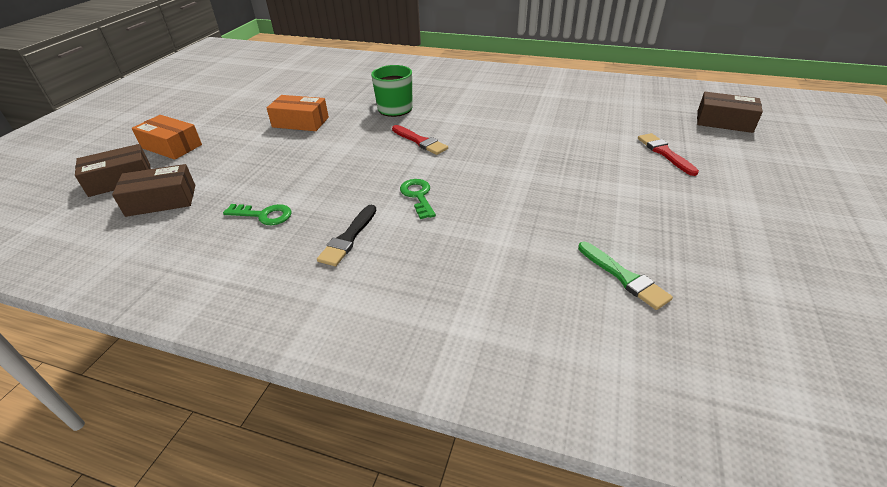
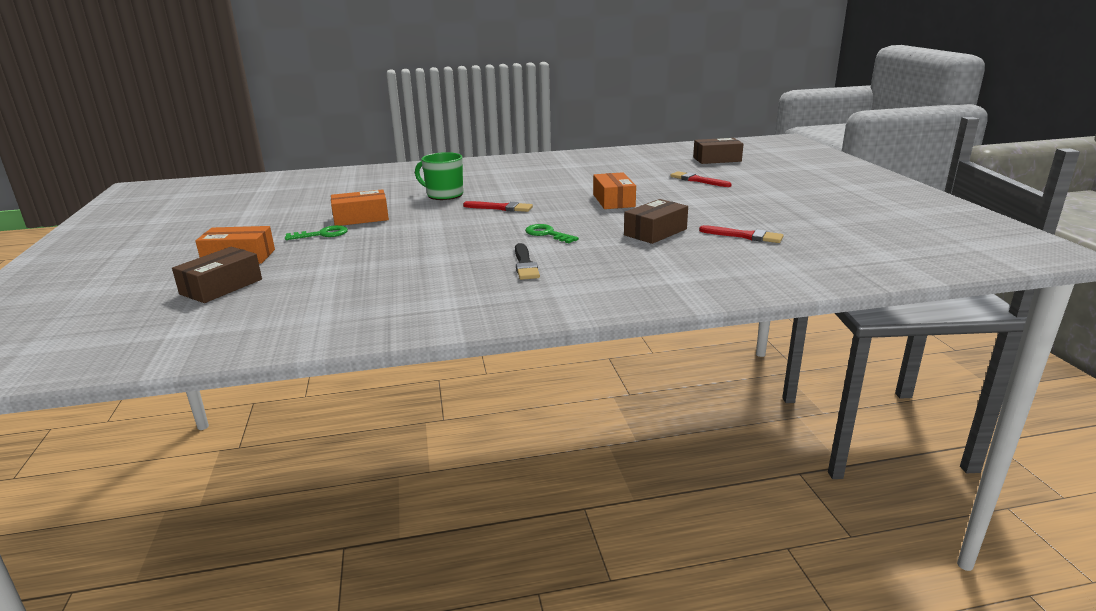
camera: 30 degrees left, 15 degrees down
(161, 200) = (300, 287): brown box -> brown box (655, 232)
(264, 215) = (427, 271): green key -> green key (322, 234)
(536, 162) = (613, 200): none -> orange box
(624, 277) = (744, 236): green brush -> red brush

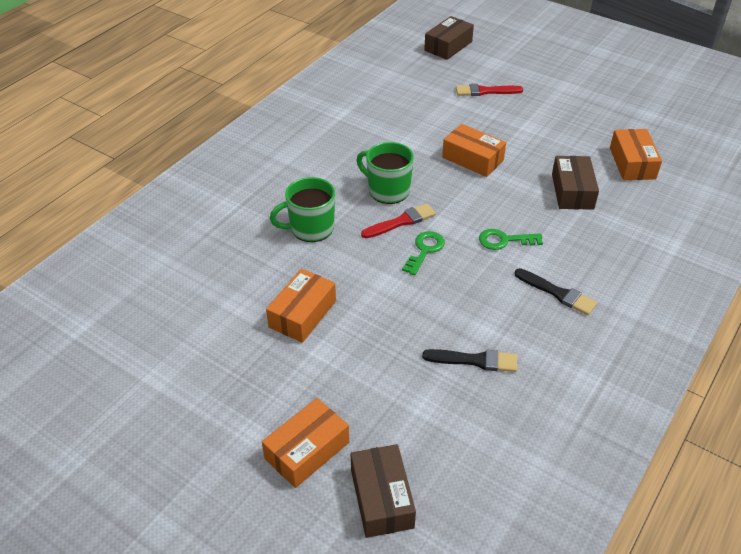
camera: 45 degrees left, 20 degrees up
(322, 234) = (316, 362): green key -> green key (425, 250)
(400, 266) = (475, 360): none -> black brush
(524, 196) = (387, 190): none -> green mug
(744, 236) = (632, 163): red brush -> orange box

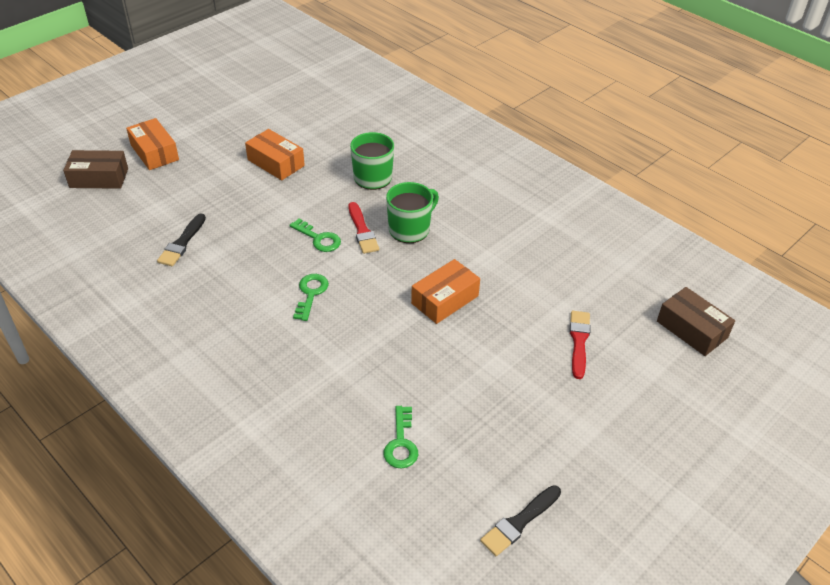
camera: 100 degrees right, 0 degrees up
(557, 293) = (227, 312): black brush -> black brush (519, 522)
(572, 191) = (366, 368): brown box -> none
(632, 163) = (401, 443): orange box -> green key

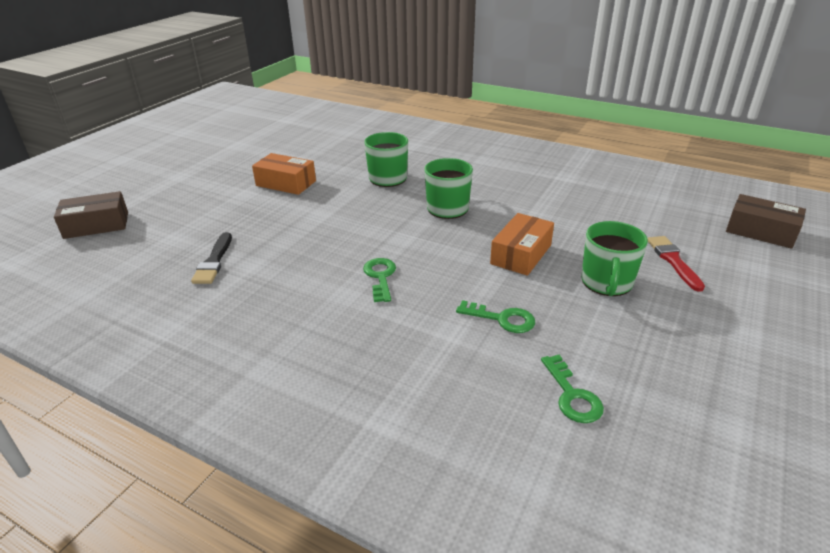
camera: 15 degrees left, 10 degrees down
(154, 152) = (153, 196): orange box -> none
(319, 239) = (362, 231): green key -> green key (502, 319)
(362, 231) = (402, 217): red brush -> none
(501, 349) = (606, 283): none -> green mug
(519, 522) = (766, 445): black brush -> none

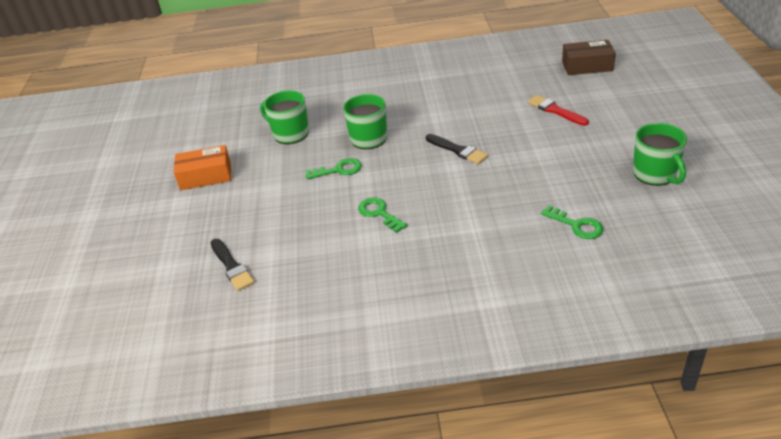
camera: 30 degrees left, 5 degrees up
(96, 225) = (72, 293): brown box -> none
(502, 319) = (492, 201): green key -> green key (339, 170)
(521, 254) = (458, 150): orange box -> black brush
(606, 283) = (530, 145): green mug -> green mug (655, 174)

